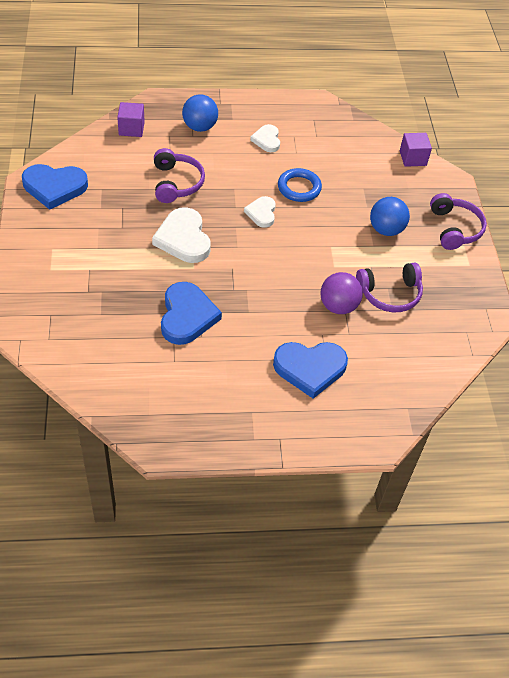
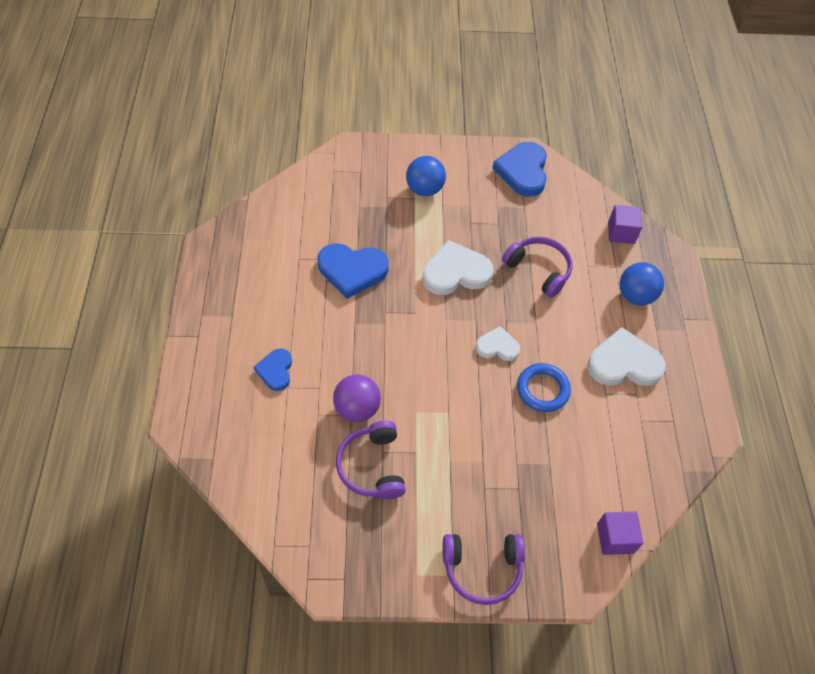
camera: 95 degrees right, 5 degrees up
(176, 183) = (539, 270): purple headphones -> purple headphones turned 135 degrees counterclockwise
(267, 140) = (624, 363): white heart -> white heart, size x1.71
(310, 368) = (275, 371): blue heart -> blue heart, size x0.58
(386, 230) = (477, 479): blue ball -> blue ball (424, 189)

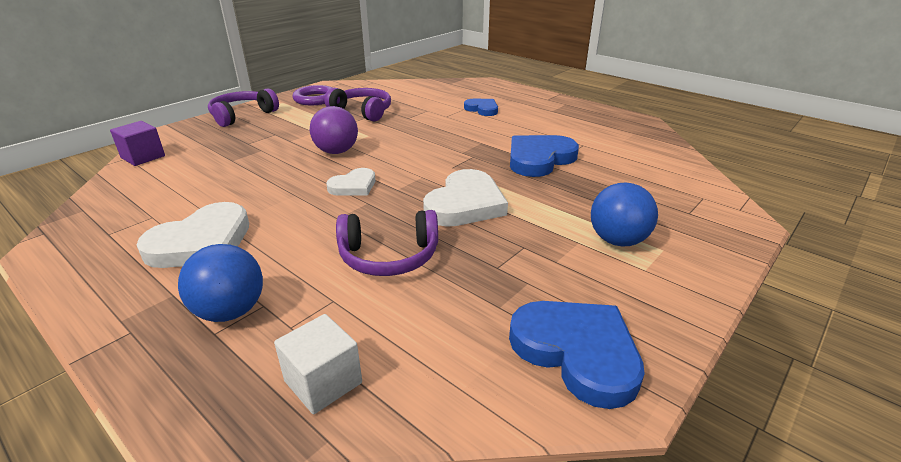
camera: 135 degrees right, 25 degrees down
(357, 408) = (409, 120): purple ball -> purple ball (336, 151)
(380, 549) = (315, 99): none -> purple ring
(542, 389) = (279, 186): blue ring -> none
(621, 233) = (323, 382): purple cube -> white cube

